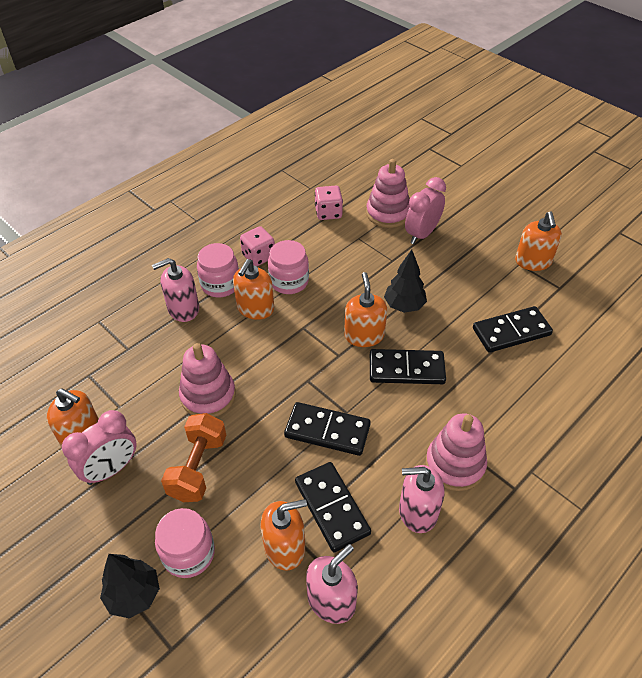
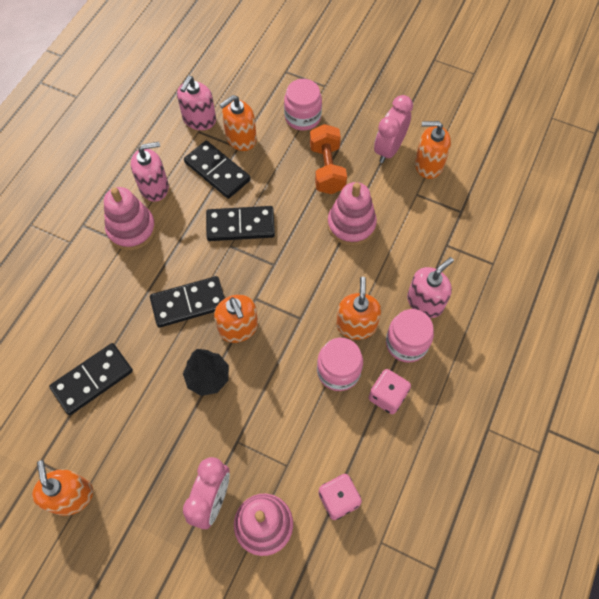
camera: 160 degrees right, 15 degrees up
(134, 595) = (323, 88): black tree -> none

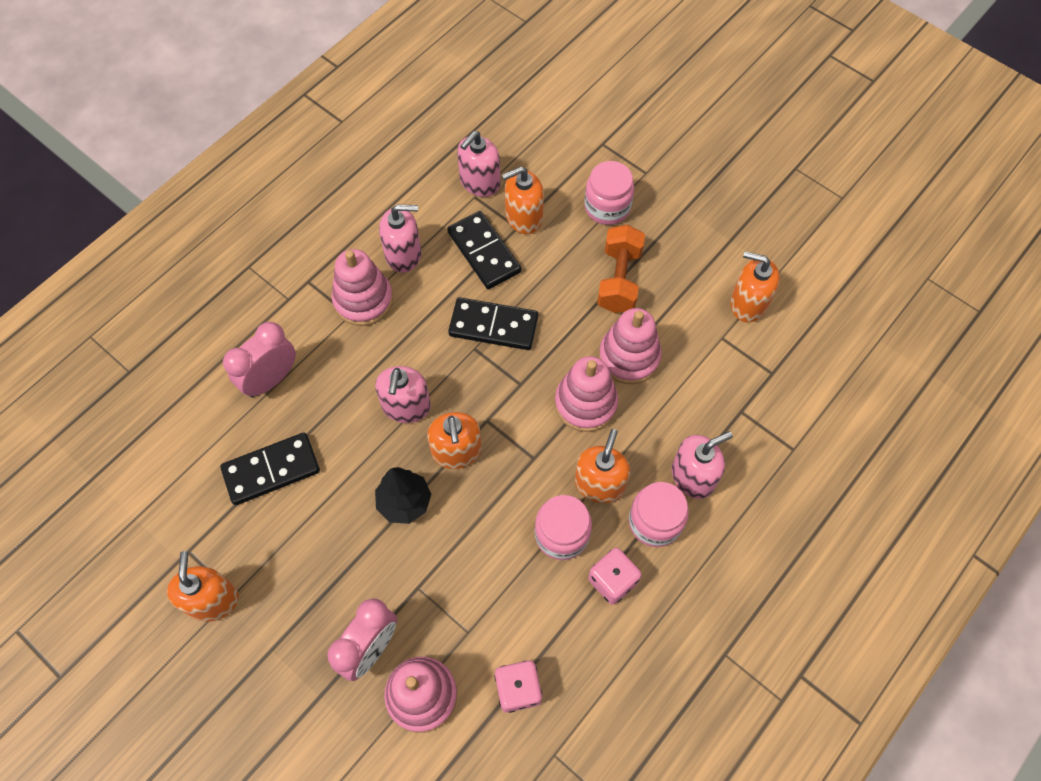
camera: 15 degrees right, 0 degrees up
(189, 303) = (406, 406): black domino -> pink soap dispenser
(328, 267) = (585, 403): none -> pink stacking toy
(389, 149) = (703, 272): pink clock -> pink clock (271, 379)

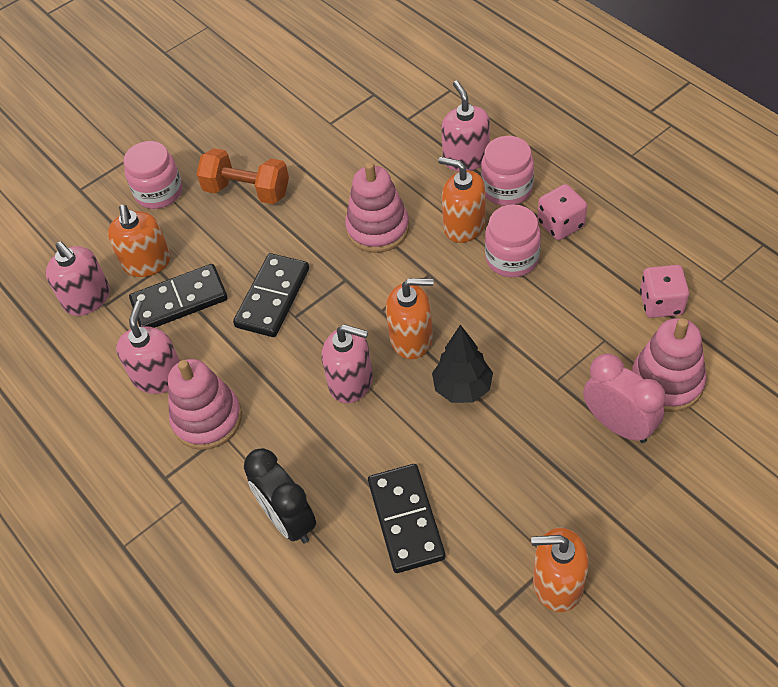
camera: 75 degrees left, 10 degrees down
(271, 379) = (288, 520): pink clock -> black clock
(629, 357) = (335, 191): pink stacking toy -> none
(748, 303) = (299, 101): orange soap dispenser -> none

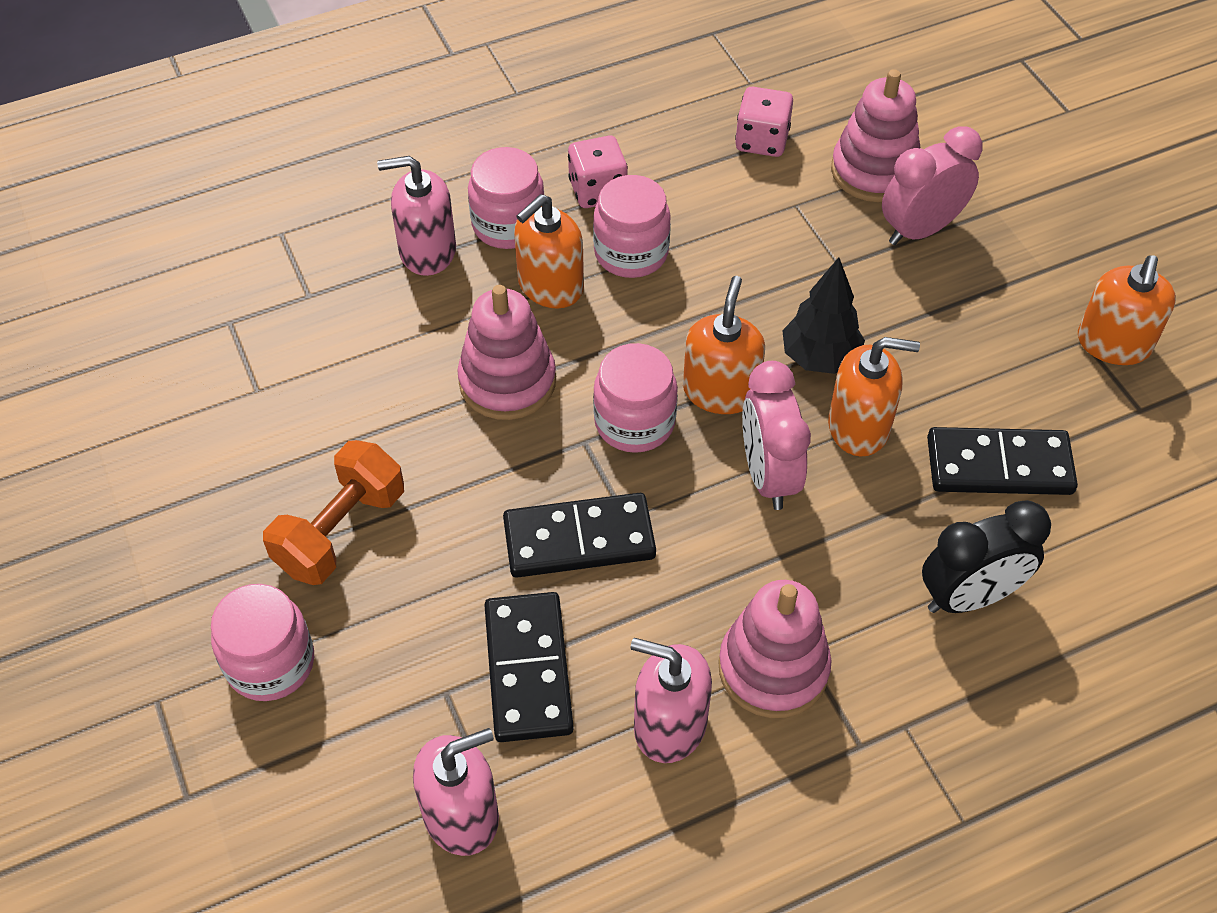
camera: 80 degrees left, 0 degrees up
(147, 262) = (424, 706): orange soap dispenser -> orange soap dispenser (859, 427)
(273, 298) = (579, 539): black domino -> black domino turned 45 degrees counterclockwise
(351, 382) = (768, 475): pink soap dispenser -> pink clock
(369, 300) = (634, 422): none -> pink jar

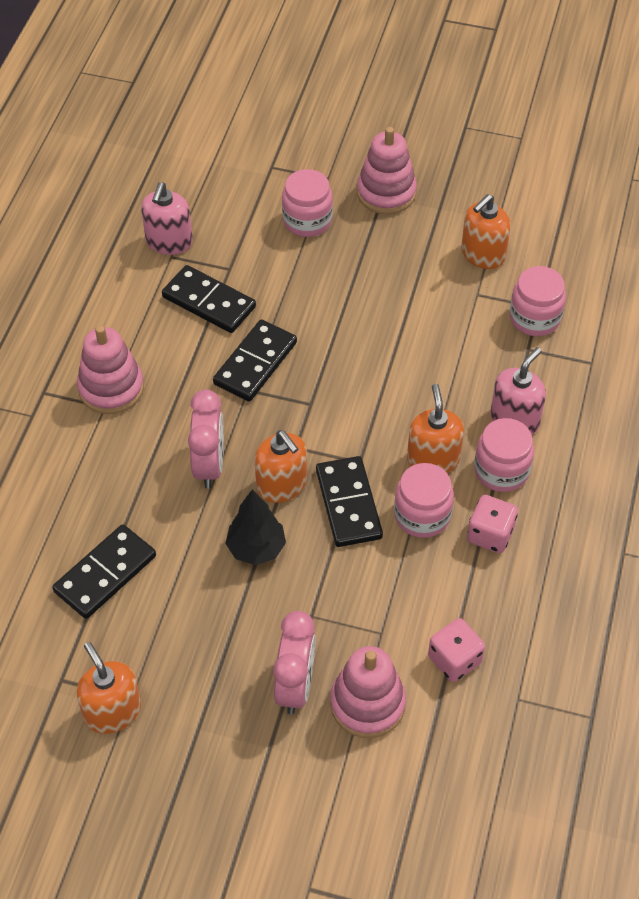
camera: 130 degrees right, 0 degrees up
(341, 531) = (354, 279): orange dumbbell -> none
(507, 381) = (382, 396): pink stacking toy -> pink stacking toy (386, 193)
(634, 422) = (300, 432): pink jar -> pink jar (534, 318)
(669, 725) = (128, 333): pink soap dispenser -> none
(682, 319) = (348, 504): none -> black domino
(768, 475) = (209, 465): pink clock -> pink clock turned 60 degrees clockwise
(859, 427) = (195, 529): orange soap dispenser -> orange soap dispenser (483, 254)
(969, 597) = (56, 494): black clock -> none

